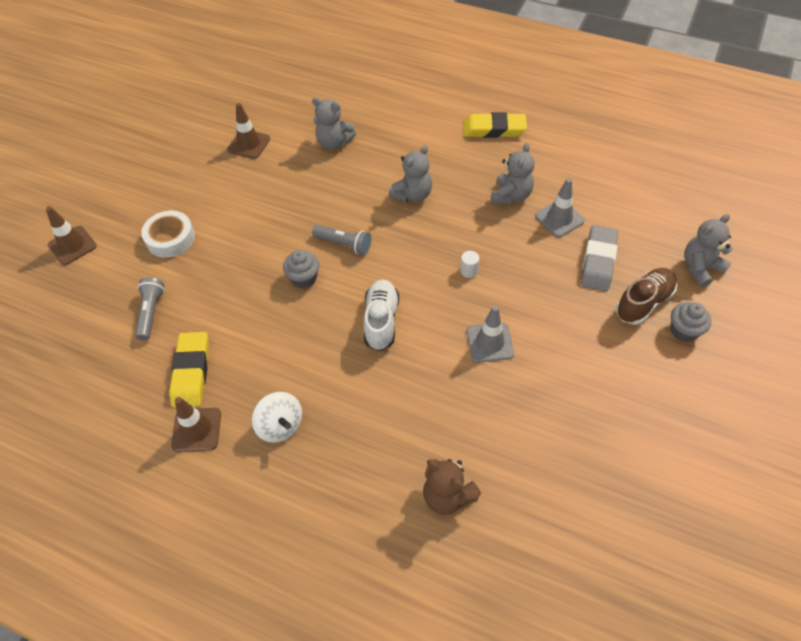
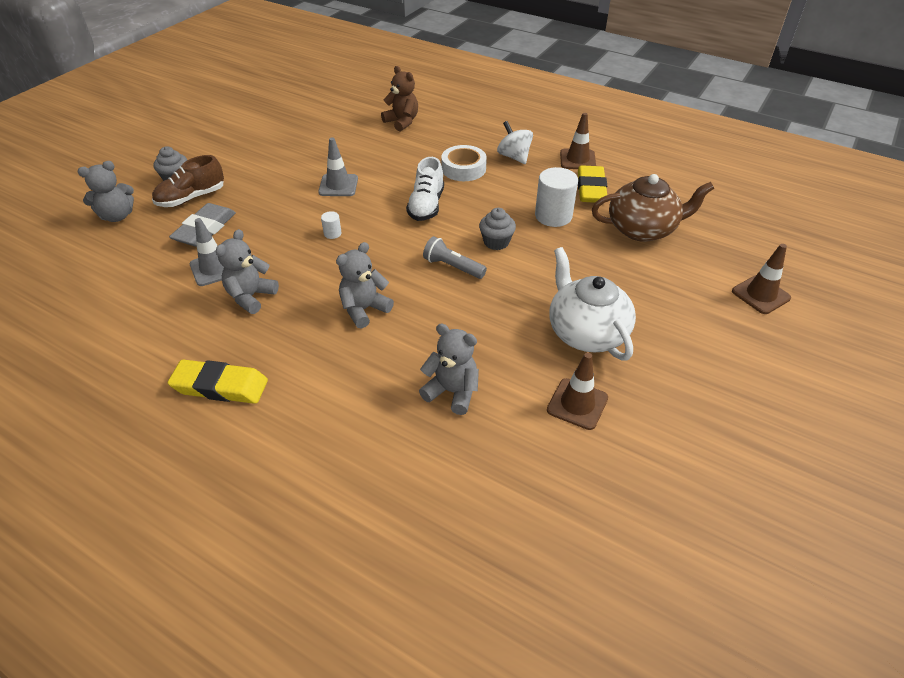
camera: 175 degrees left, 10 degrees down
(151, 313) = (642, 229): grey flashlight -> brown teapot
(170, 238) = (648, 291): white tape -> white tape (463, 168)
(232, 195) = (586, 332): none -> white teapot
(242, 321) = (553, 216): none -> white cylinder

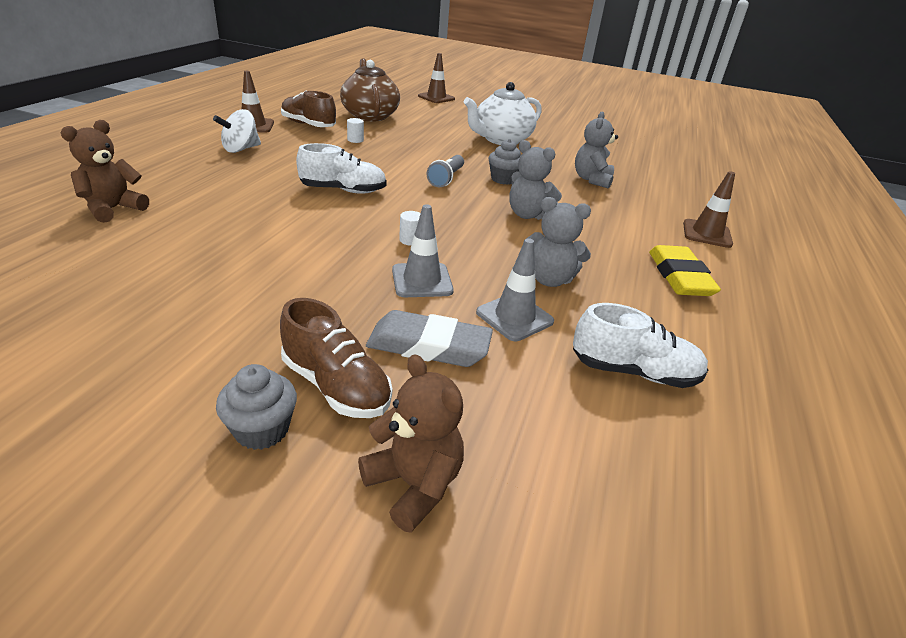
camera: 105 degrees left, 10 degrees down
(117, 216) = (414, 484): grey teddy bear -> brown teddy bear
(132, 310) = (633, 372): none -> white shoe
(338, 185) = (297, 245): grey traffic cone -> grey traffic cone (422, 280)
(463, 168) = (262, 172): white tape -> none
(496, 242) = (402, 161): grey cupcake -> grey cupcake (503, 179)
(553, 216) = (355, 140): white cylinder -> white cylinder, size x0.46
(577, 404) = (569, 146): brown traffic cone -> brown traffic cone (706, 234)
(591, 189) = (308, 125): yellow eraser -> brown shoe

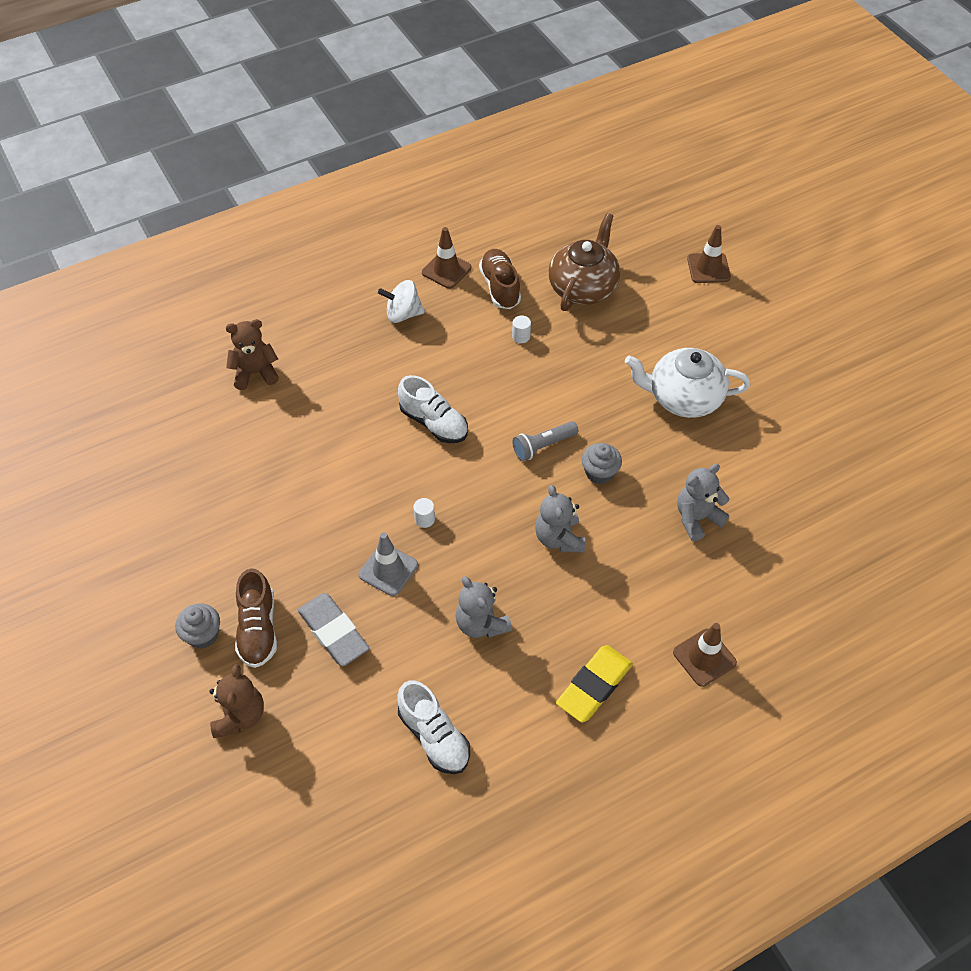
camera: 45 degrees right, 20 degrees up
(514, 317) = (412, 643): grey traffic cone -> none

